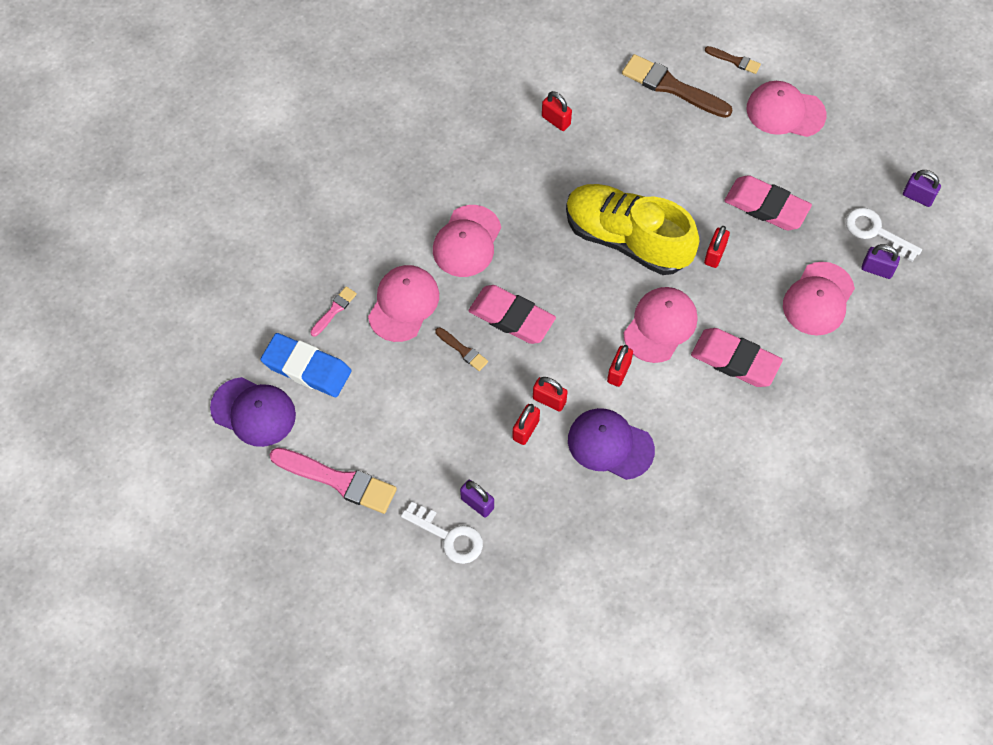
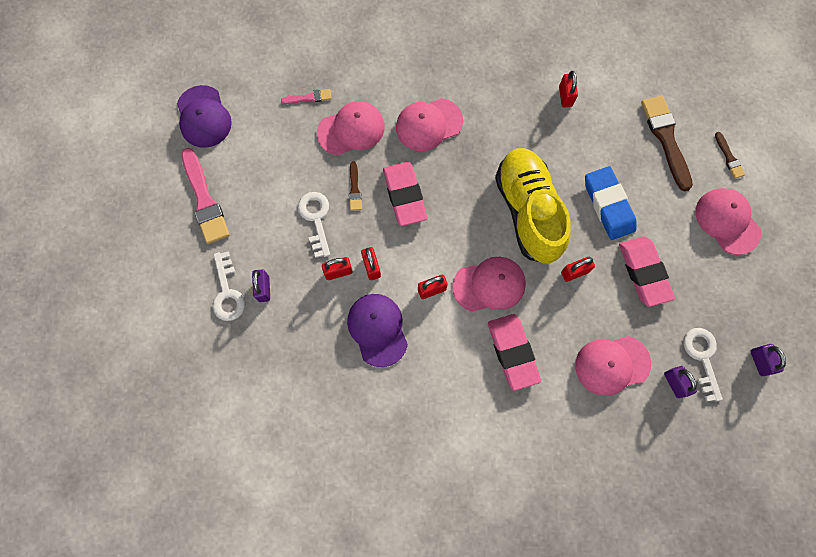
camera: 45 degrees right, 10 degrees up
(307, 368) = (258, 118): blue eraser -> blue eraser (608, 205)
(457, 405) = (316, 219): none -> white key

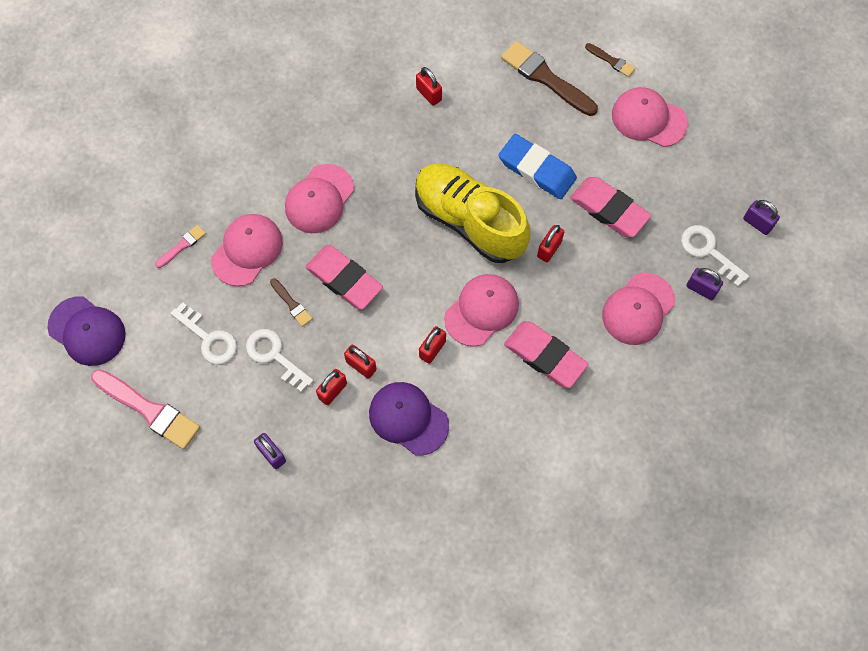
camera: 35 degrees left, 5 degrees down
(227, 292) = (238, 481): white key -> white key (208, 338)

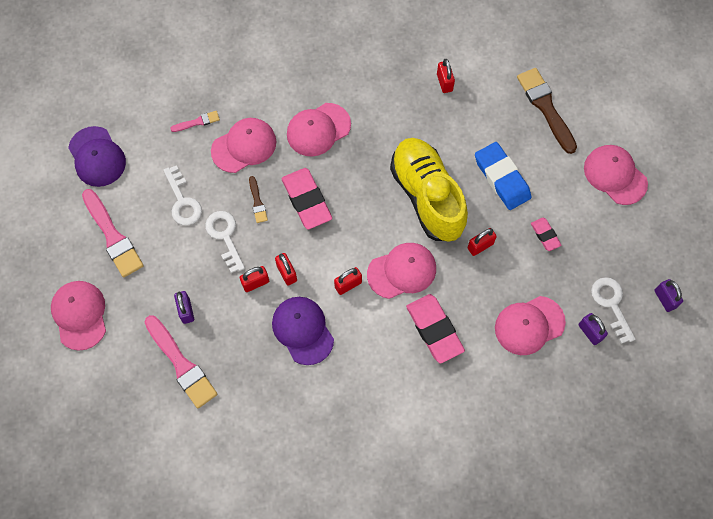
camera: 25 degrees right, 0 degrees up
(155, 512) = (80, 315): none -> pink cap
(295, 514) = (181, 364): none -> pink brush
(609, 210) = (545, 235): pink eraser -> pink eraser, size x0.53
(611, 61) = (607, 116): brown brush -> none

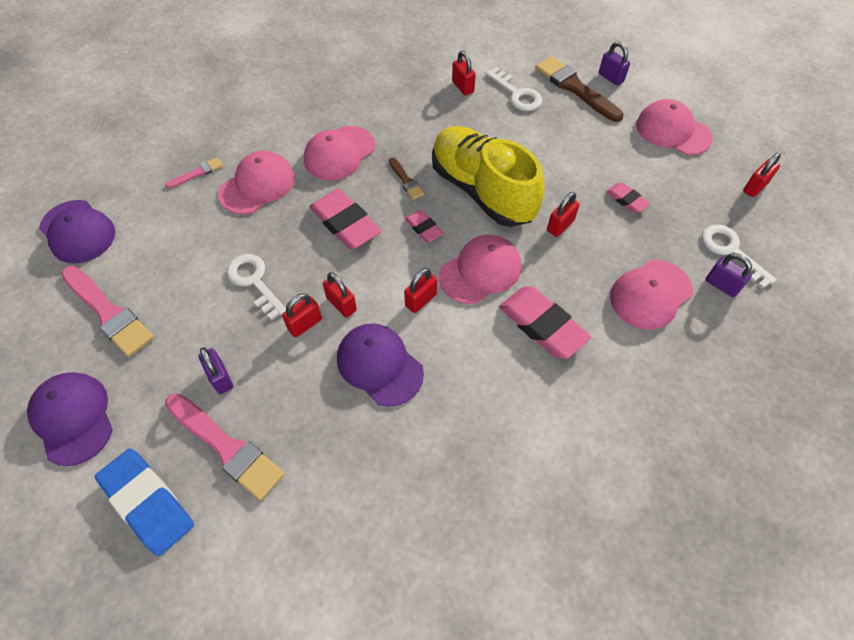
camera: 15 degrees left, 10 degrees down
(80, 315) = (73, 418): pink cap -> purple cap
(182, 201) = (193, 255): white key -> white key (516, 94)
(257, 202) = (286, 237): brown brush -> brown brush (406, 180)
(368, 221) = (423, 228): none -> pink eraser
(502, 178) = (557, 157): blue eraser -> blue eraser (148, 502)
(661, 250) = (755, 187): none -> red padlock
(665, 299) = (784, 233): purple padlock -> purple padlock (611, 78)

